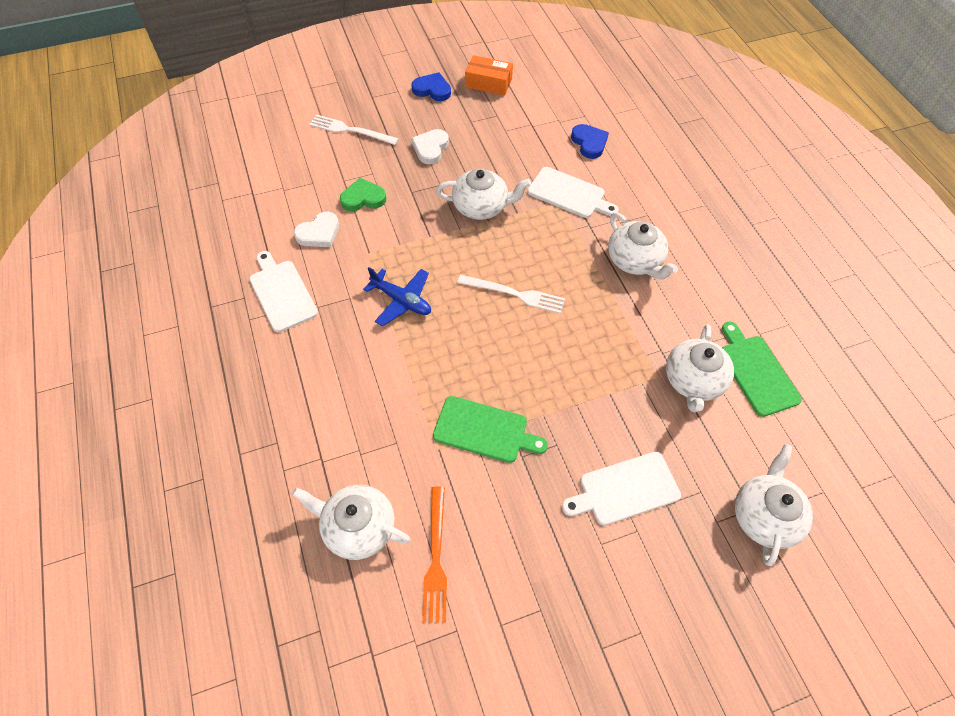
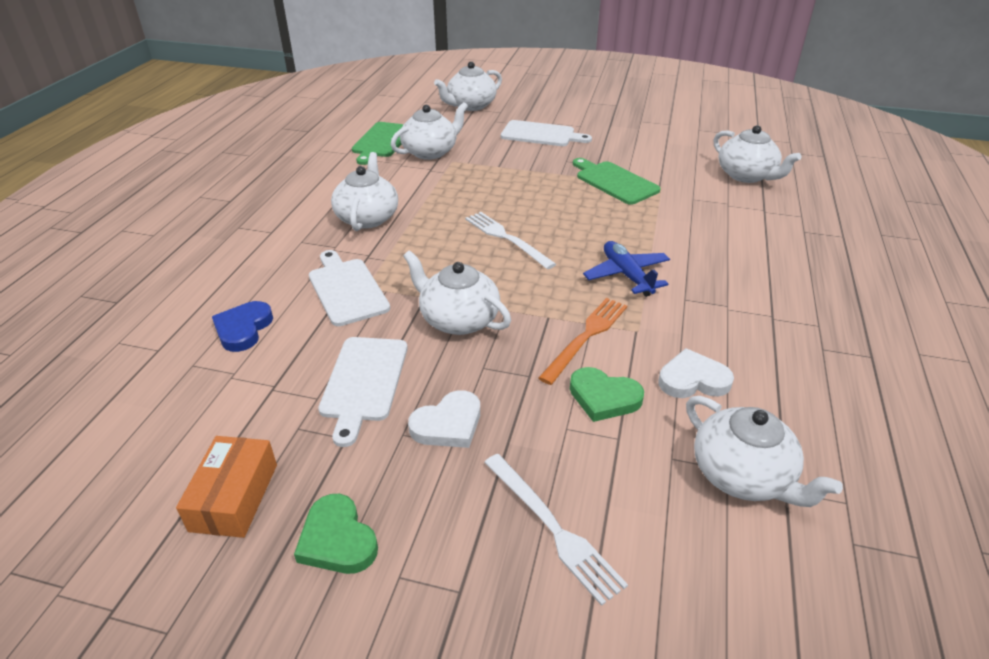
camera: 145 degrees left, 20 degrees down
(275, 190) = (742, 475): none -> white teapot
(282, 293) = (769, 334): white cutting board -> white cutting board (364, 382)
(432, 90) = (337, 539): blue heart -> green heart
(436, 558) = (695, 151): orange fork -> orange fork (586, 337)
(488, 83) = (234, 497): orange box -> orange box turned 45 degrees clockwise

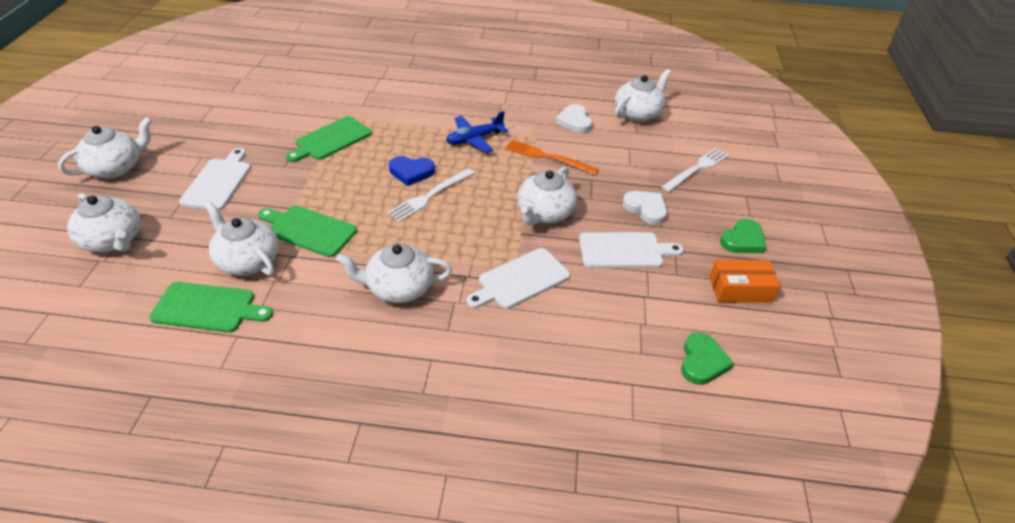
camera: 100 degrees left, 5 degrees up
(243, 329) = (589, 333): blue heart -> blue heart (411, 172)
(463, 175) = (309, 230): none -> green cutting board
(604, 397) = (600, 152): green heart -> green heart (702, 362)
(746, 175) = (325, 78): white teapot -> white teapot (115, 168)

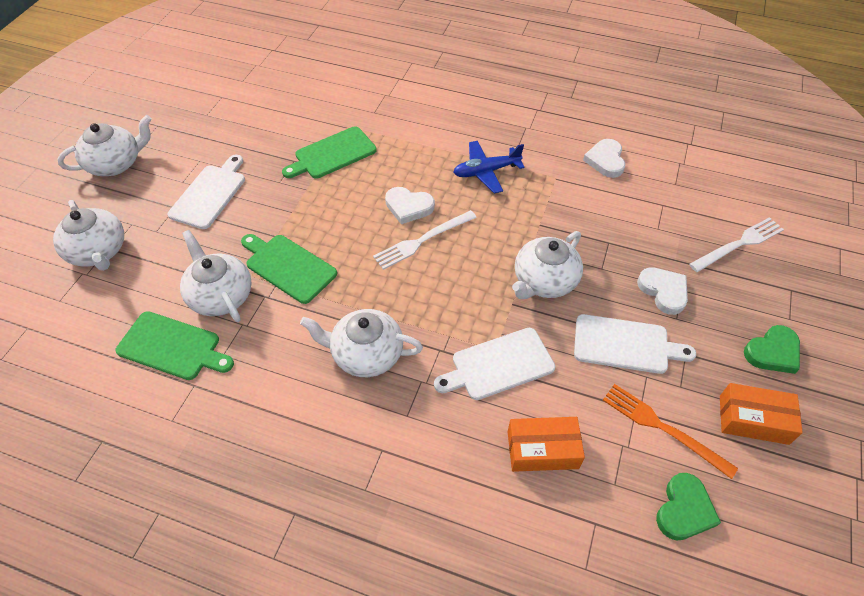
camera: 15 degrees right, 10 degrees up
(411, 172) = (408, 207): blue heart -> white heart
(547, 157) = (563, 206): orange fork -> orange fork (663, 428)
(574, 337) = (542, 450): none -> orange box
(638, 113) = (684, 157): white teapot -> none

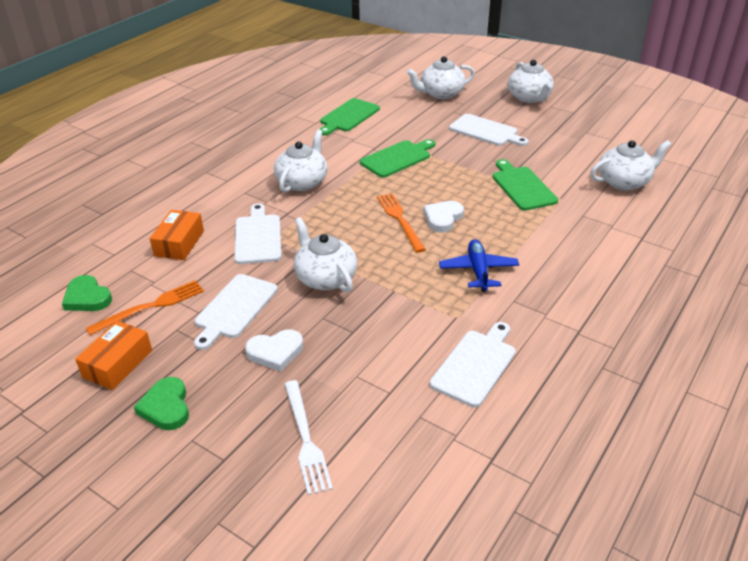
camera: 105 degrees right, 15 degrees down
(220, 295) = (382, 132): white teapot -> white teapot (624, 182)
(422, 240) = (400, 220): white fork -> orange fork
(605, 160) = (475, 365): white heart -> white cutting board

